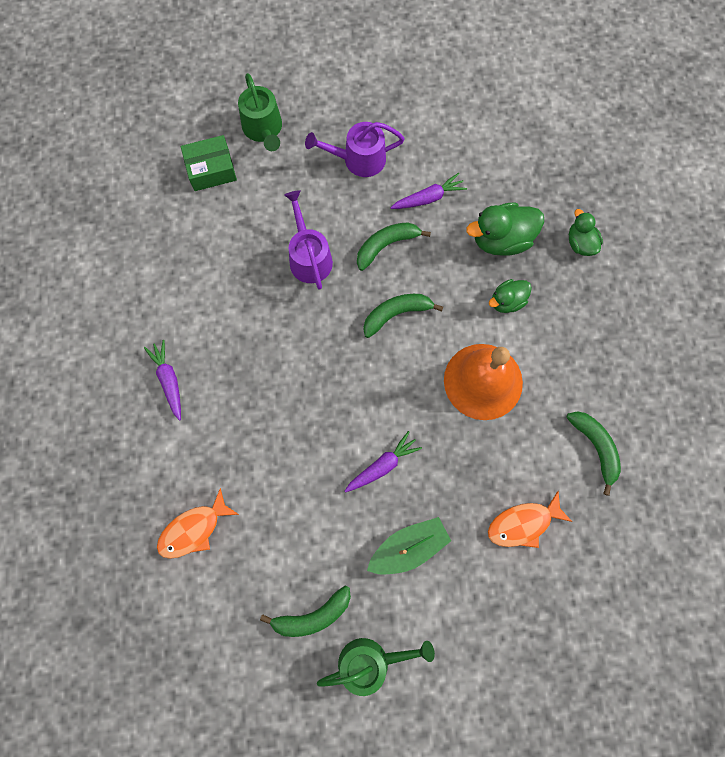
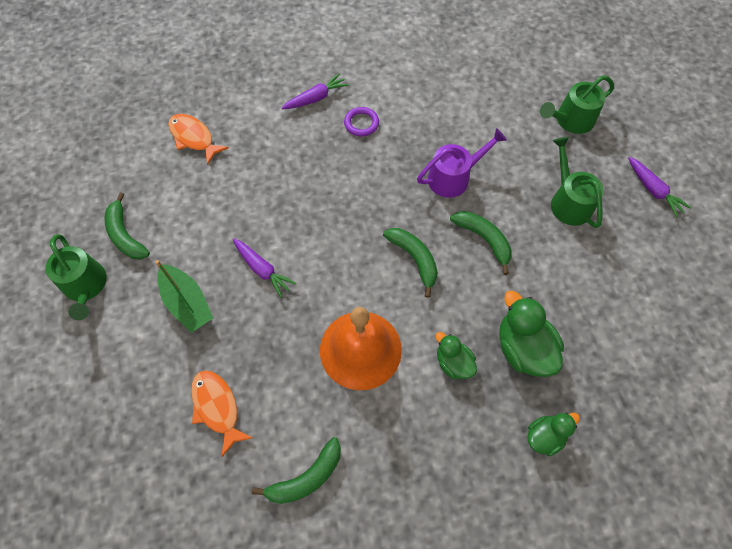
camera: 80 degrees right, 10 degrees down
(211, 169) = (516, 90): green box -> none
(218, 336) = (361, 123): none -> purple ring
(358, 159) = (568, 201): purple watering can -> green watering can
(428, 198) = (548, 270): purple carrot -> purple carrot (653, 190)

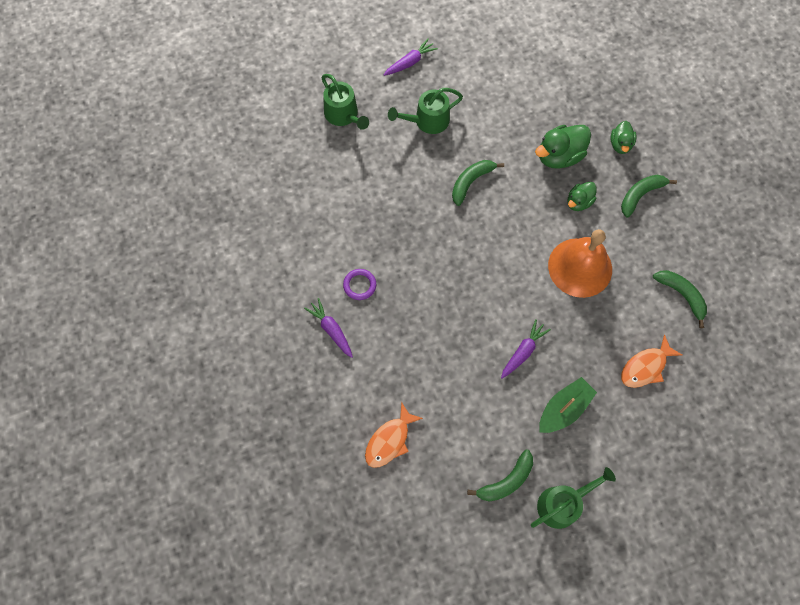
camera: 95 degrees left, 5 degrees up
(414, 259) = (496, 233): green banana -> green banana (640, 195)
(453, 177) = (413, 205): purple watering can -> none
(545, 436) = (620, 144): green duck -> green duck turned 135 degrees counterclockwise

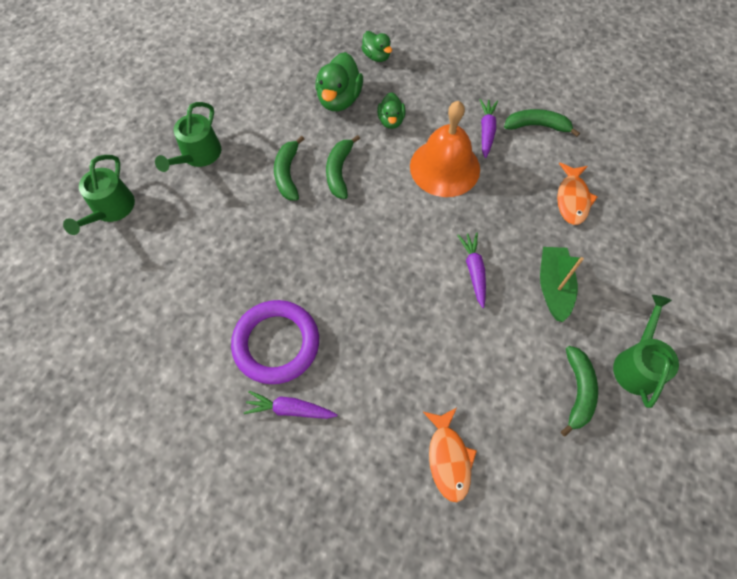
camera: 45 degrees left, 5 degrees down
(343, 115) = (111, 209): green watering can -> green watering can turned 90 degrees clockwise
(359, 285) = (276, 343): purple ring -> purple ring, size x2.08
(410, 62) = (134, 121): purple carrot -> purple carrot (486, 131)
(640, 195) = (430, 80): green banana -> green banana (339, 171)

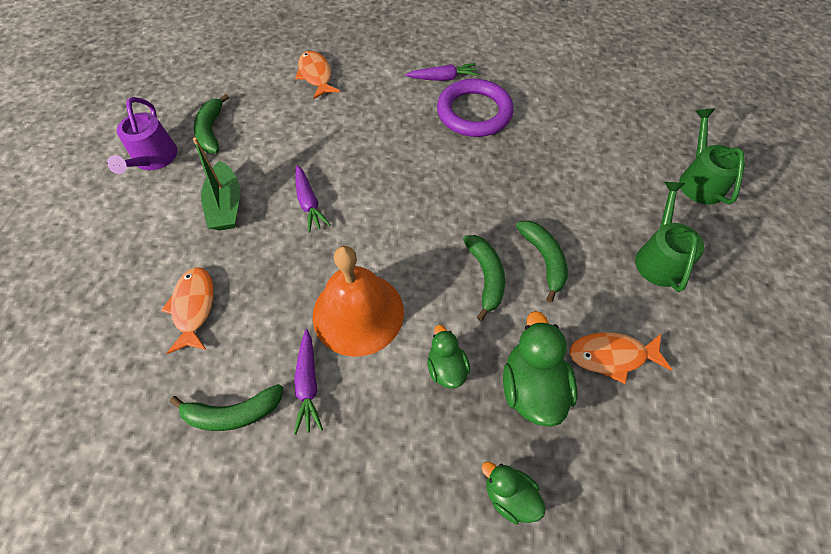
camera: 165 degrees right, 5 degrees down
(277, 104) = (612, 356): none -> orange fish
(637, 364) = (153, 159): green watering can -> purple watering can

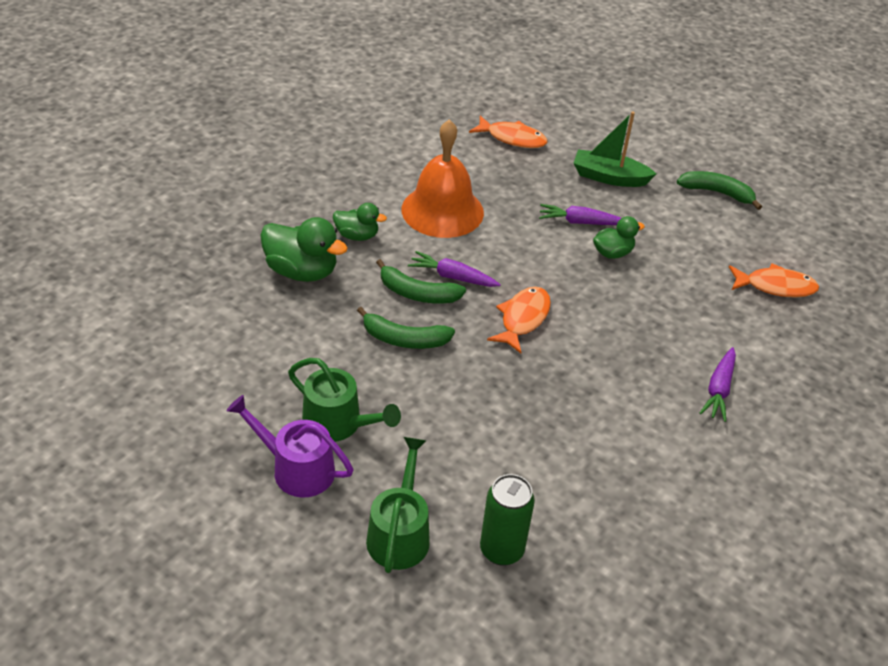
camera: 115 degrees right, 15 degrees down
(153, 159) = (695, 153): purple watering can -> purple watering can (296, 468)
(233, 413) = (412, 134): green banana -> none
(308, 384) = (404, 169): purple carrot -> purple carrot (452, 277)
(474, 112) = (640, 388): purple ring -> none
(509, 495) = (245, 225): green duck -> green duck (612, 253)
(612, 356) = (282, 329): orange fish -> orange fish (523, 319)
(658, 131) = (501, 550): none -> green can
(699, 181) = (400, 533): green watering can -> green watering can turned 105 degrees counterclockwise

